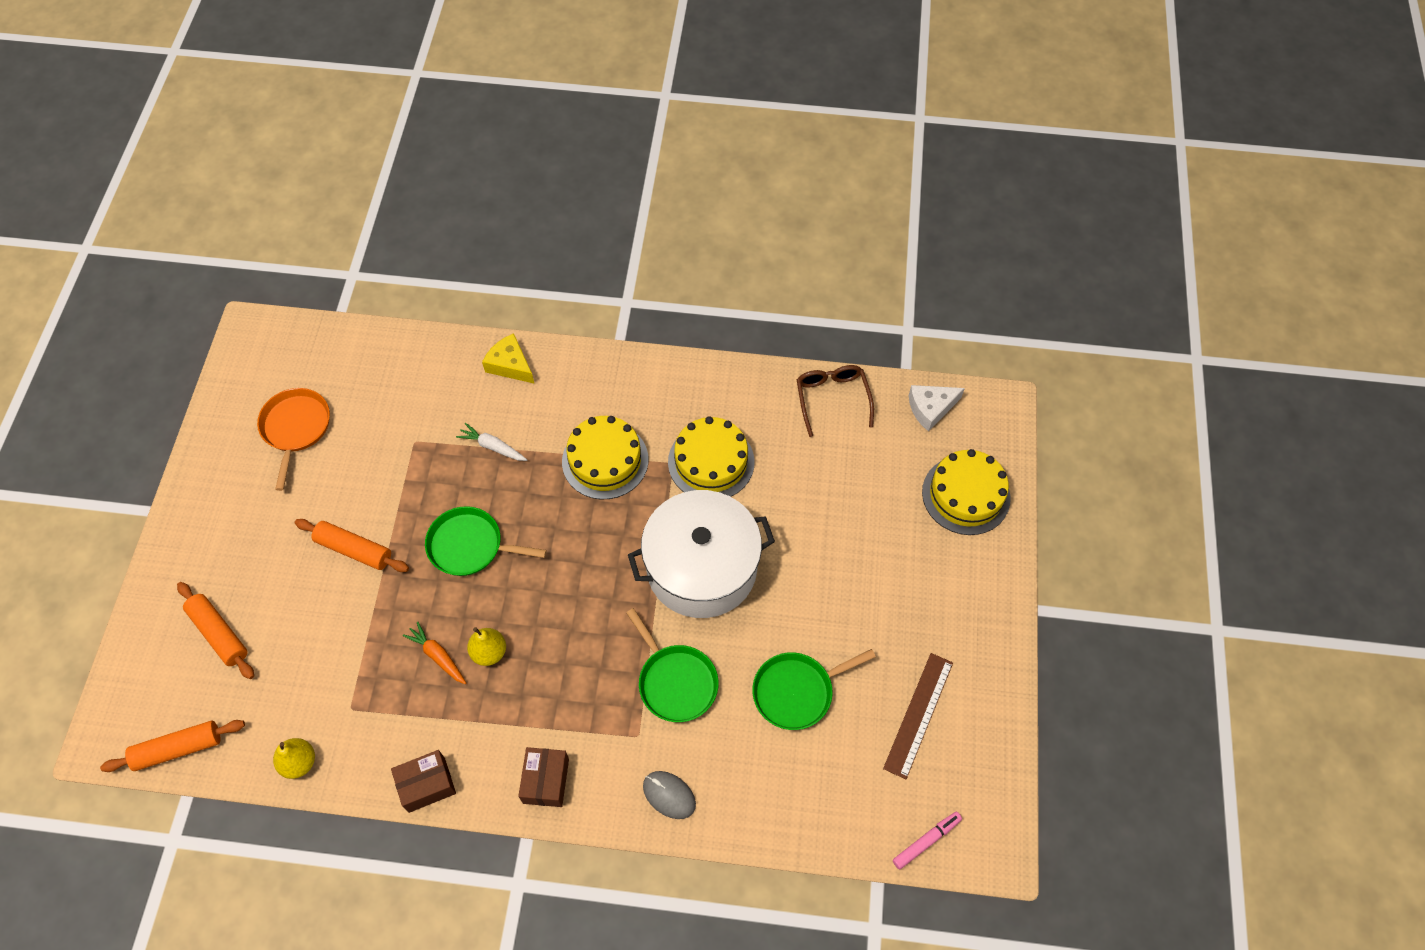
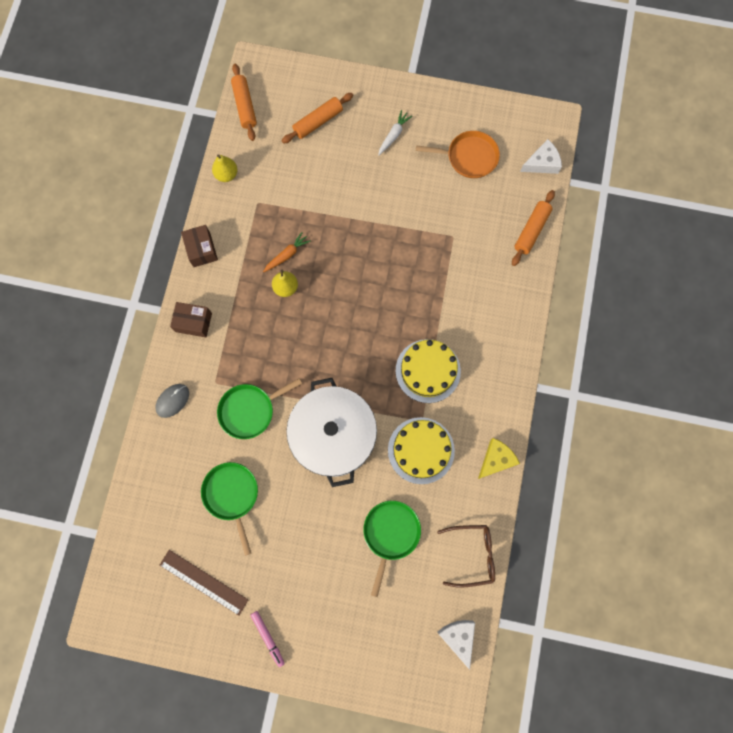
camera: 95 degrees right, 15 degrees up
(311, 342) = (542, 163): none -> white cheese
(354, 550) = (370, 200): orange rolling pin -> orange rolling pin (531, 230)
(469, 546) = (366, 274): green pan -> green pan (390, 533)
(493, 447) = (445, 290): white carrot -> white carrot (393, 135)
(510, 365) = (516, 303): yellow cheese -> yellow cheese (496, 459)
(926, 841) = (116, 572): pink marker -> pink marker (268, 637)
(966, 495) = (376, 653): yellow cake -> none

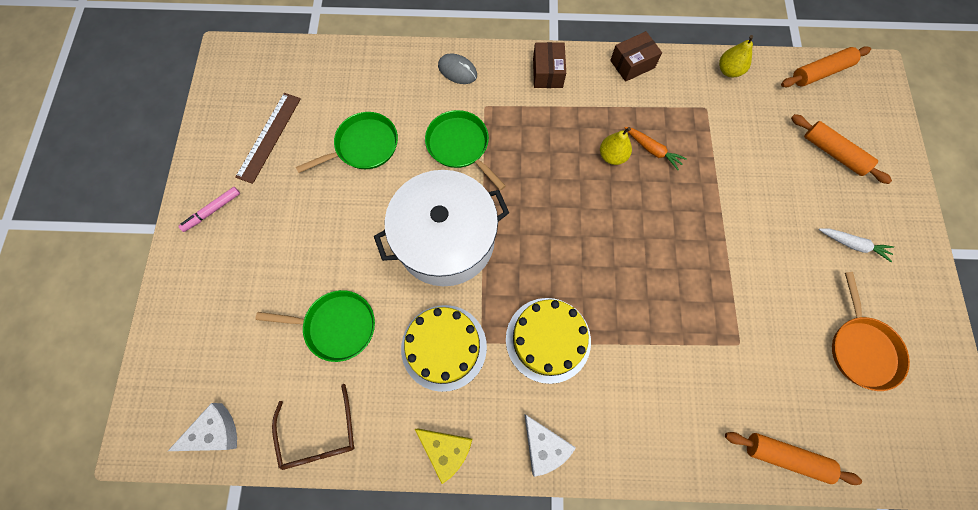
camera: 80 degrees right, 5 degrees down
(542, 163) = (896, 459): white cheese -> white cheese (544, 446)

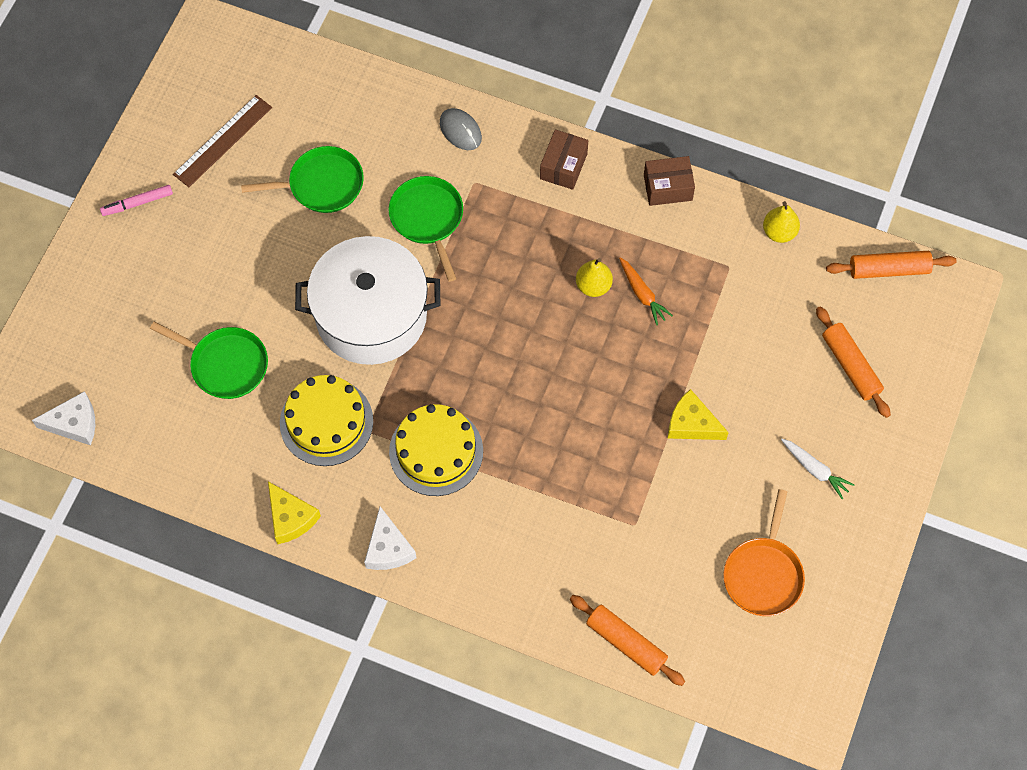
camera: 20 degrees right, 5 degrees down
(319, 435) = (173, 461): brown glasses -> none
(741, 241) = (691, 424): none -> yellow cheese

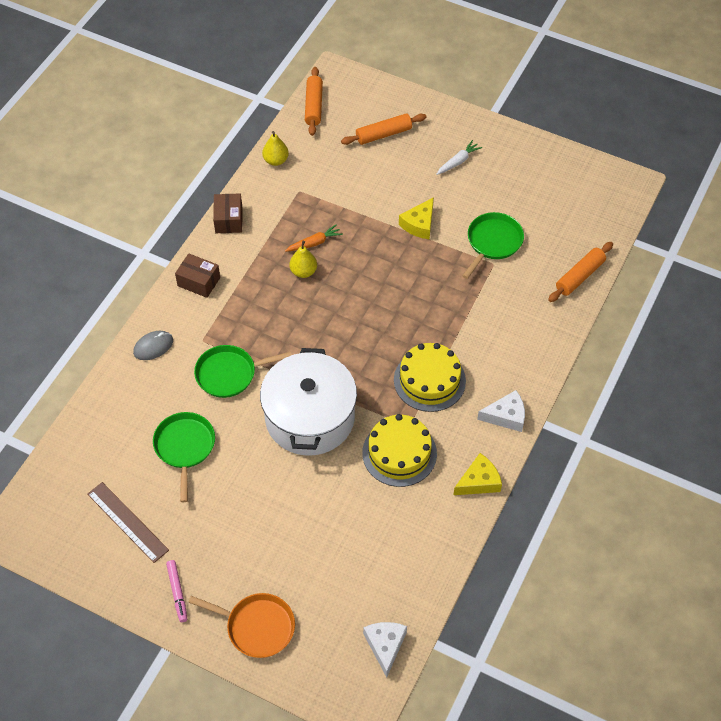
camera: 85 degrees left, 10 degrees down
(226, 364) = (342, 525): green pan -> green pan (493, 242)
(763, 575) = (532, 197): orange pan -> orange pan (257, 627)

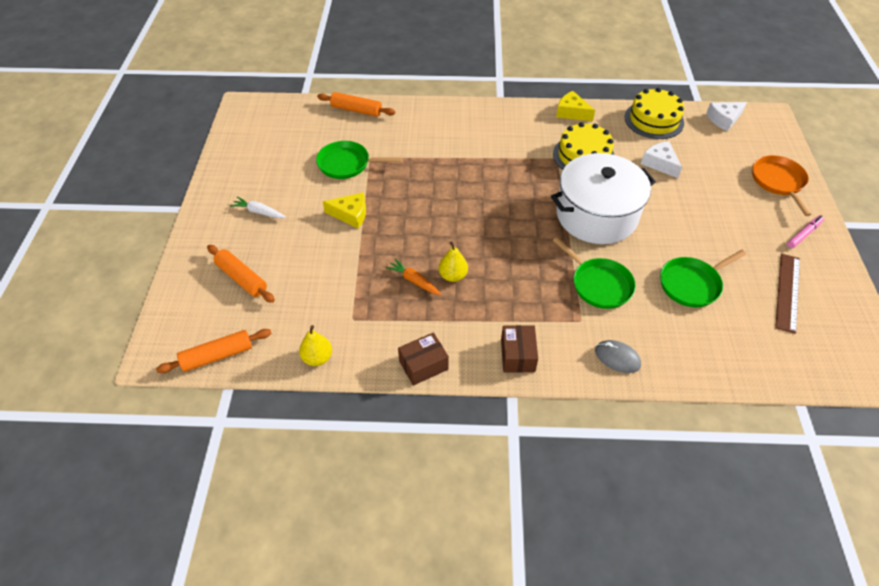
camera: 115 degrees left, 5 degrees down
(429, 380) = (509, 160): yellow cake -> yellow cake (654, 120)
(506, 416) = (509, 114): white cheese -> white cheese (659, 163)

